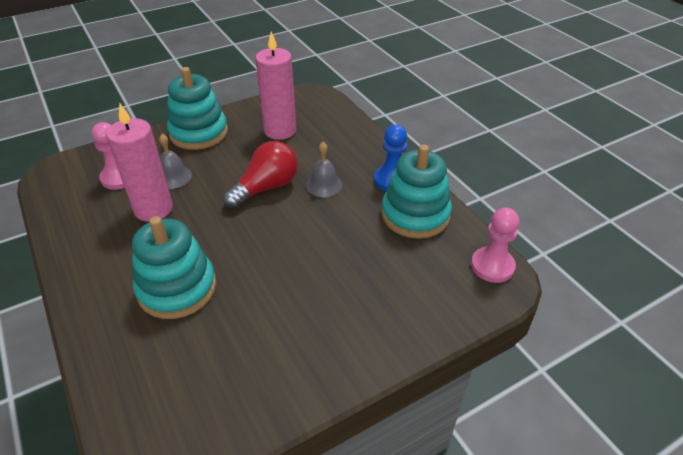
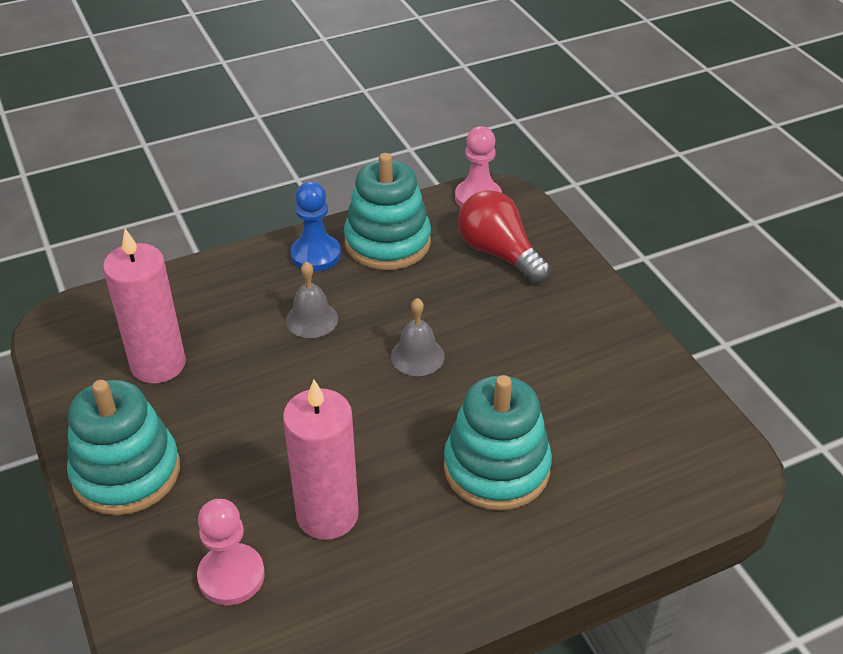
camera: 85 degrees left, 0 degrees up
(173, 177) = (249, 497): grey bell -> grey bell (417, 356)
(266, 187) = (303, 380): red light bulb -> red light bulb (499, 253)

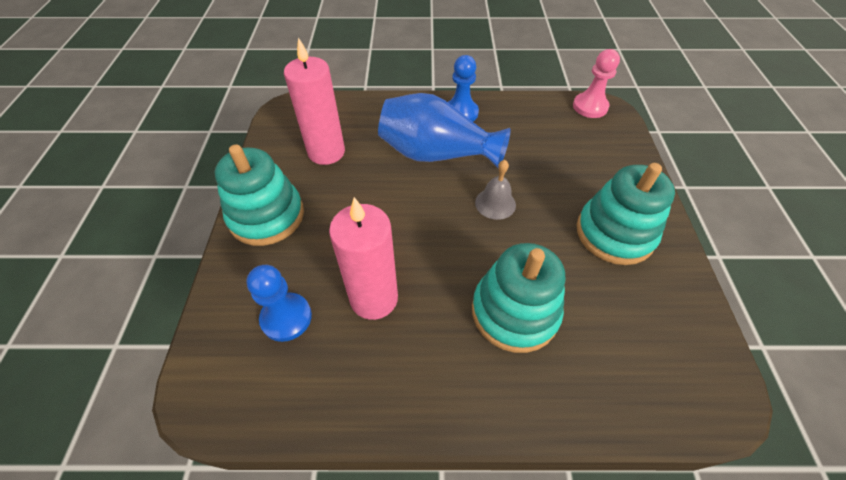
camera: 25 degrees right, 10 degrees up
(231, 576) = (286, 318): pink pawn -> blue pawn
(312, 319) = (436, 154): grey bell -> blue vase
(387, 242) = (512, 119): turquoise stacking toy -> turquoise stacking toy (614, 233)
(499, 253) = (588, 149): red light bulb -> none

